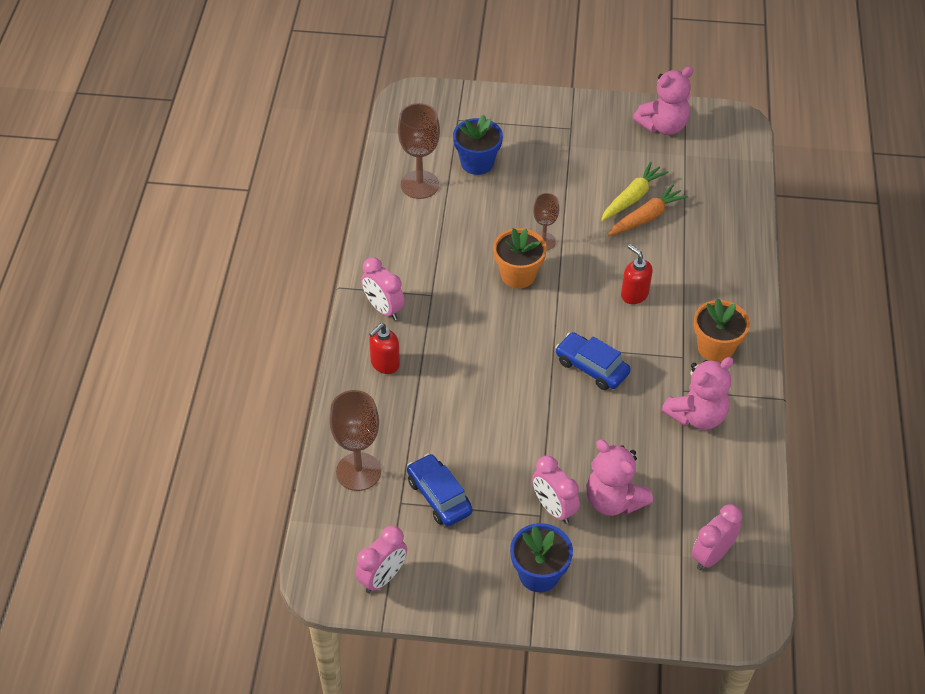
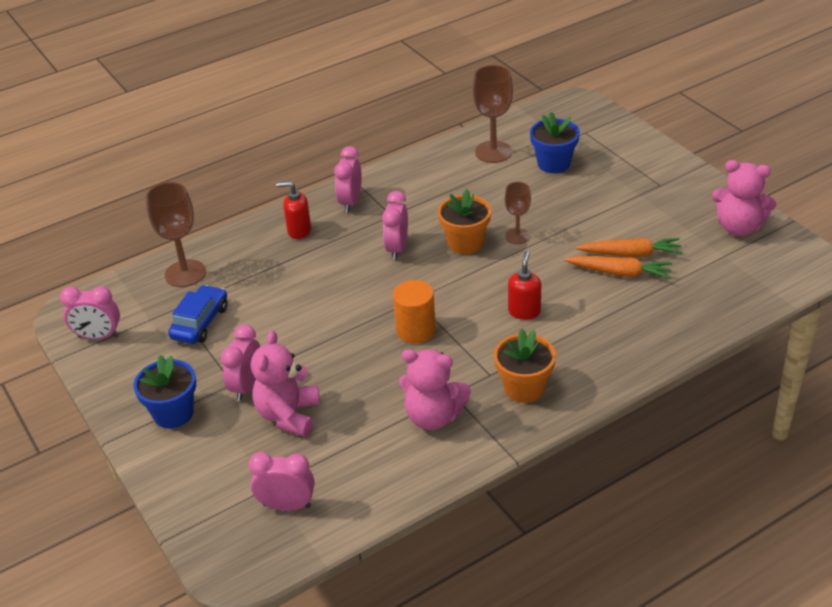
camera: 55 degrees right, 10 degrees down
(480, 318) = (397, 249): none -> pink clock
(591, 367) = (416, 330): blue car -> orange cylinder
(632, 198) = (630, 254): yellow carrot -> orange carrot

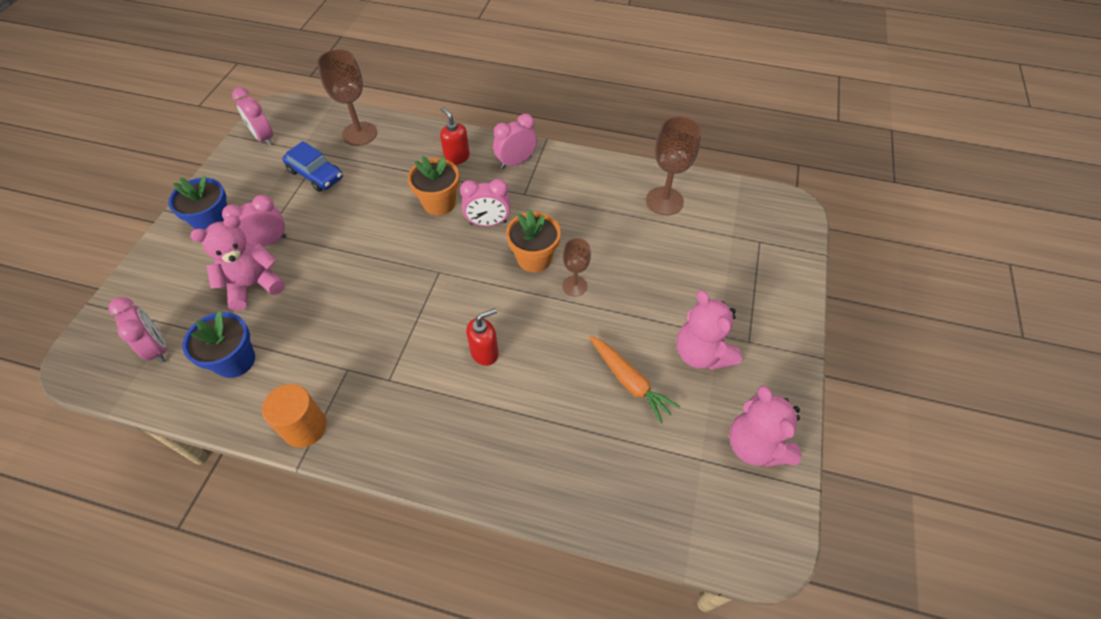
camera: 45 degrees right, 15 degrees up
(200, 322) = (316, 174): blue car -> blue car turned 60 degrees clockwise
(397, 249) = (488, 223): pink clock -> pink clock turned 150 degrees counterclockwise
(416, 330) = (403, 296): orange cylinder -> orange cylinder (305, 427)
(433, 416) = (312, 374): pink teddy bear -> pink teddy bear (701, 353)
(524, 388) = (389, 415): orange flower pot -> orange flower pot (439, 203)
(553, 163) = (693, 248): blue flower pot -> blue flower pot (235, 360)
(620, 273) = (596, 389): orange carrot -> none

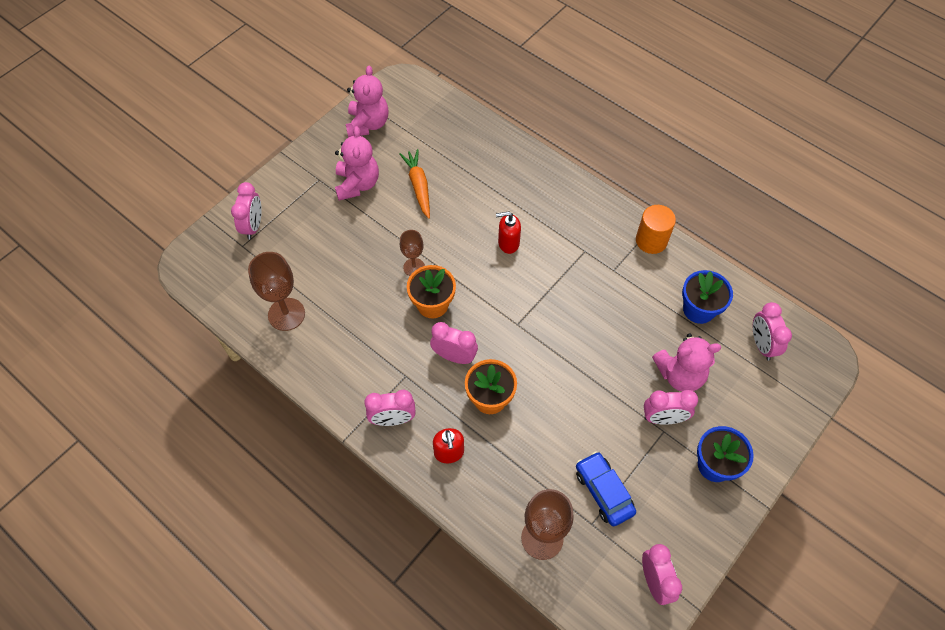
camera: 155 degrees left, 5 degrees up
(767, 263) = (253, 226): none -> pink clock

